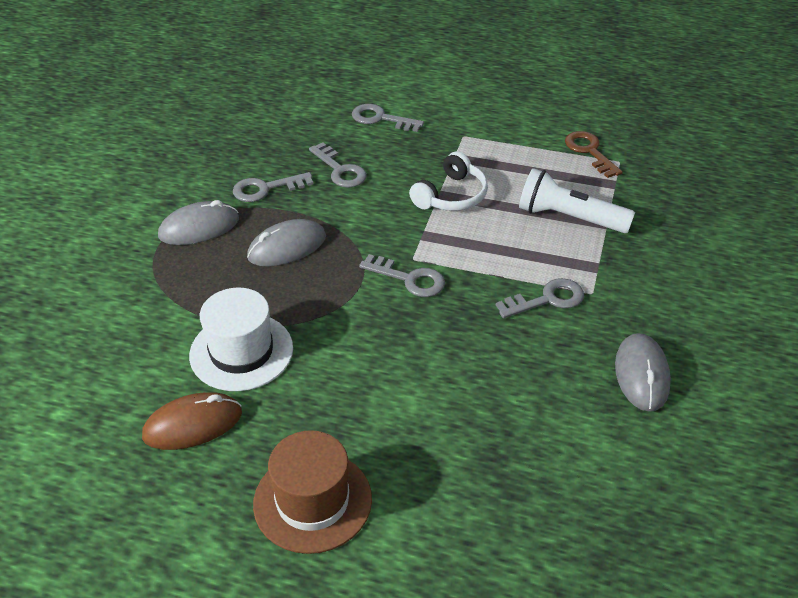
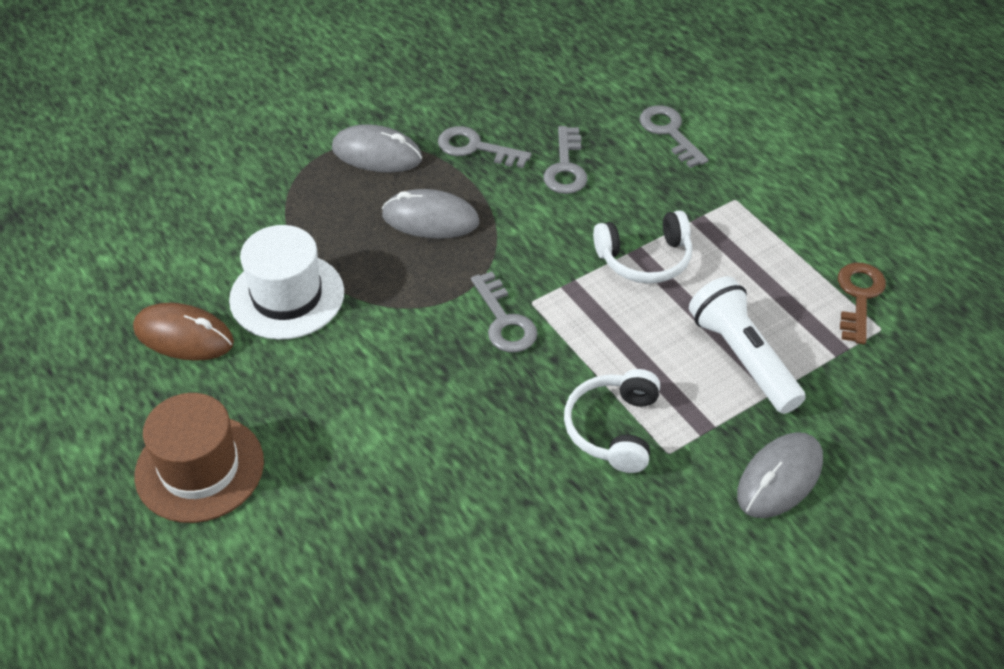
camera: 40 degrees right, 5 degrees up
(547, 299) = (614, 428): grey key -> white headphones
(641, 375) = (615, 569): grey mouse -> grey mouse (779, 478)

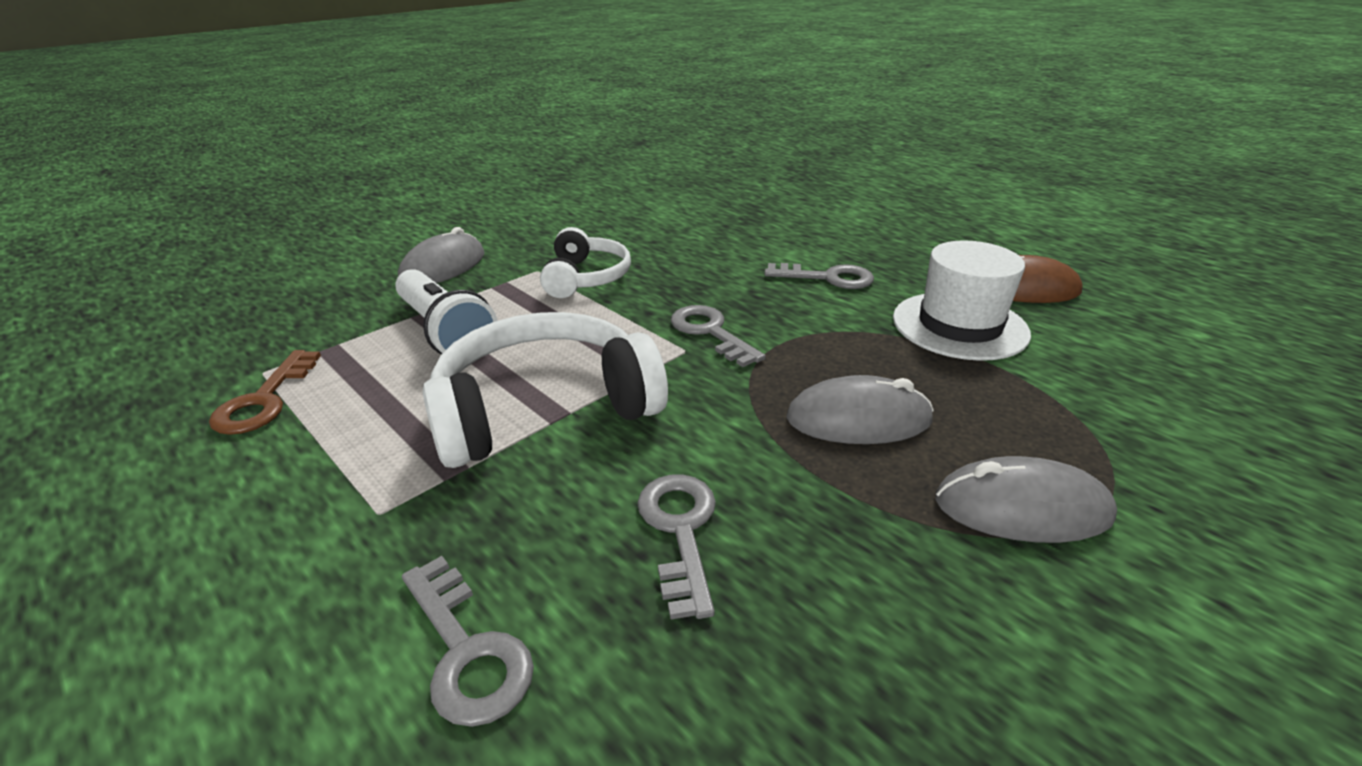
camera: 170 degrees right, 15 degrees down
(199, 468) = (911, 231): brown hat -> none
(475, 148) = (859, 547): grey key -> grey key (828, 278)
(645, 258) = (545, 409): white headphones -> white headphones, size x1.65

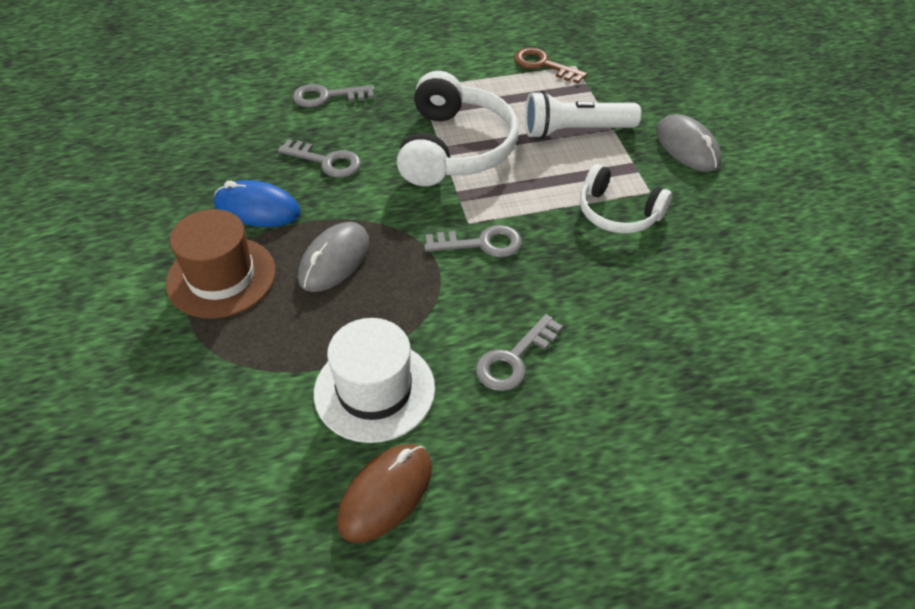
camera: 120 degrees right, 15 degrees up
(868, 554) = (257, 208): none -> blue mouse
(1021, 508) = (221, 277): grey mouse -> brown hat

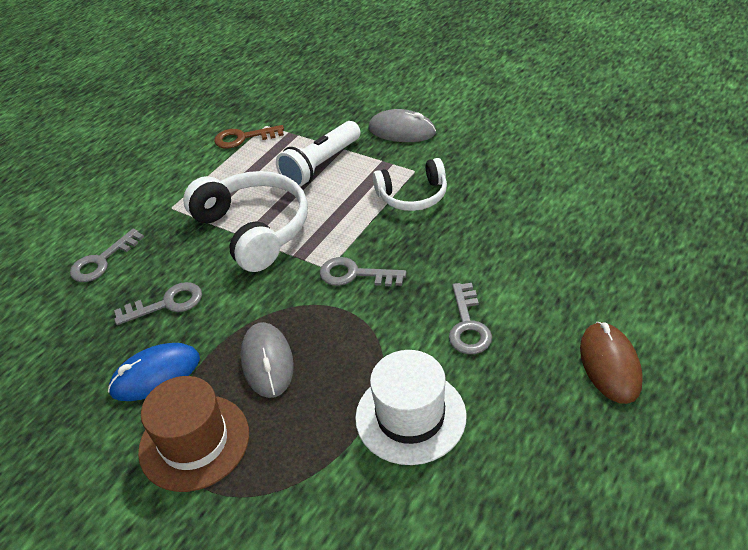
camera: 40 degrees left, 5 degrees down
(386, 494) = (503, 468): brown mouse -> brown mouse (610, 365)
(481, 243) = (354, 274): grey key -> grey key turned 120 degrees counterclockwise

